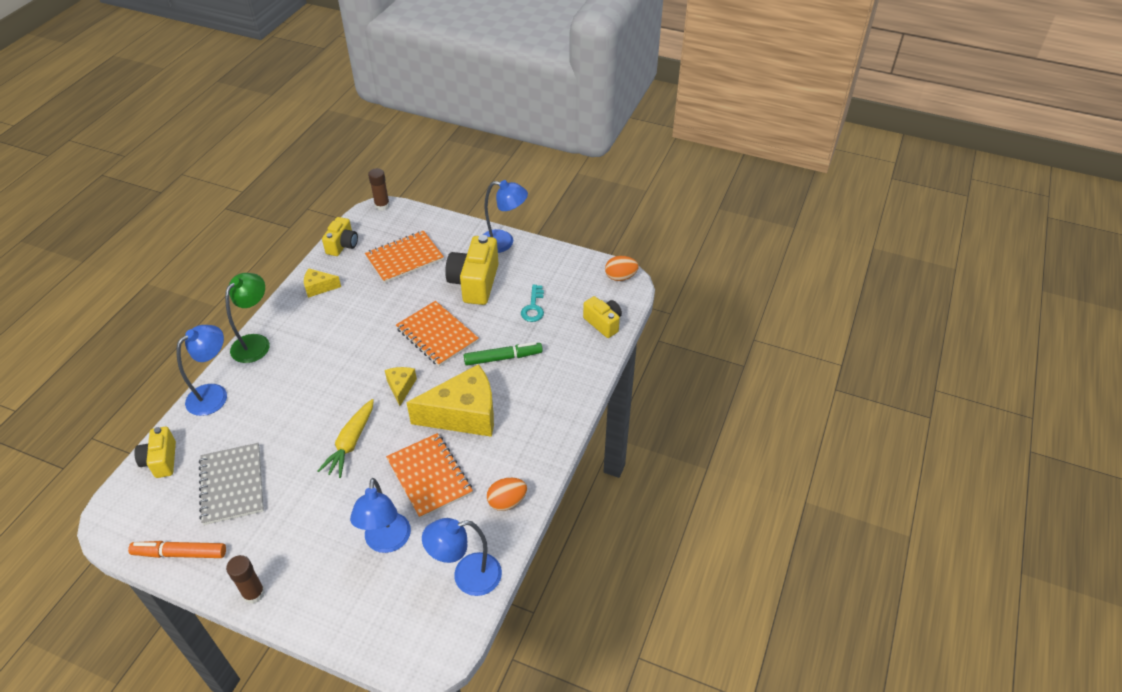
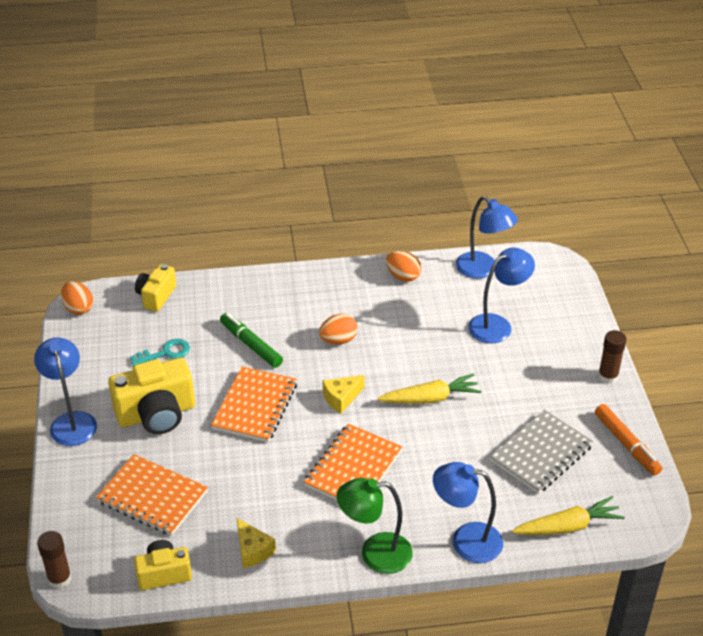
camera: 120 degrees left, 5 degrees down
(161, 460) = (568, 526): yellow camera -> yellow carrot
(429, 476) = (419, 330): orange notebook -> orange notebook (353, 468)
(463, 414) = (338, 340): yellow cheese -> orange egg

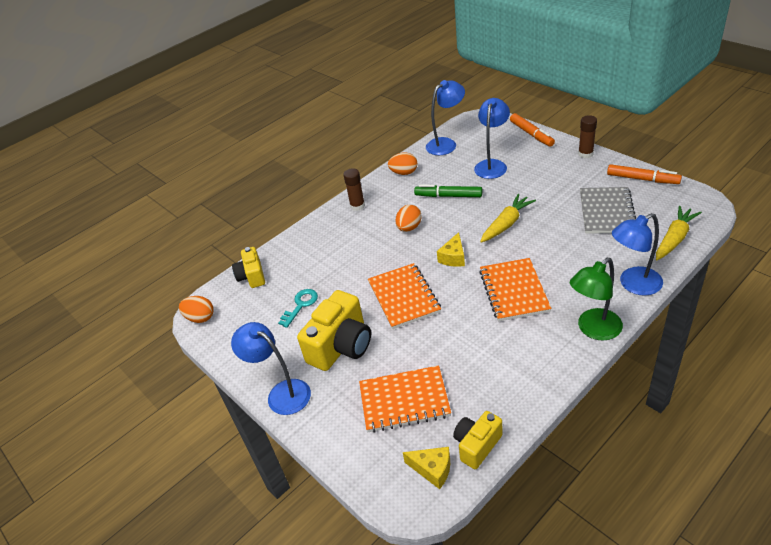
camera: 30 degrees left, 0 degrees up
(59, 579) = (404, 509): brown glue stick -> brown glue stick (357, 206)
(251, 345) = (355, 264): green marker -> green marker (448, 196)
(253, 550) = (517, 384): yellow cheese -> yellow cheese (432, 469)
(483, 270) = (446, 144): blue lamp -> blue lamp turned 45 degrees counterclockwise
(583, 316) = (531, 134): none -> orange marker

